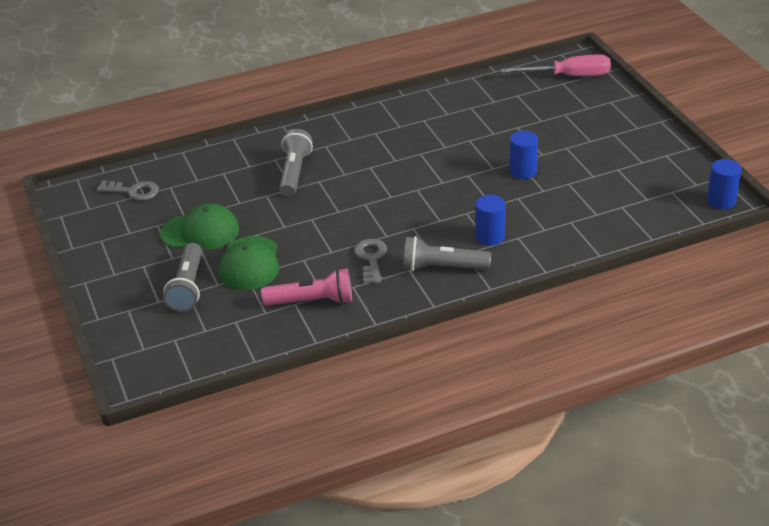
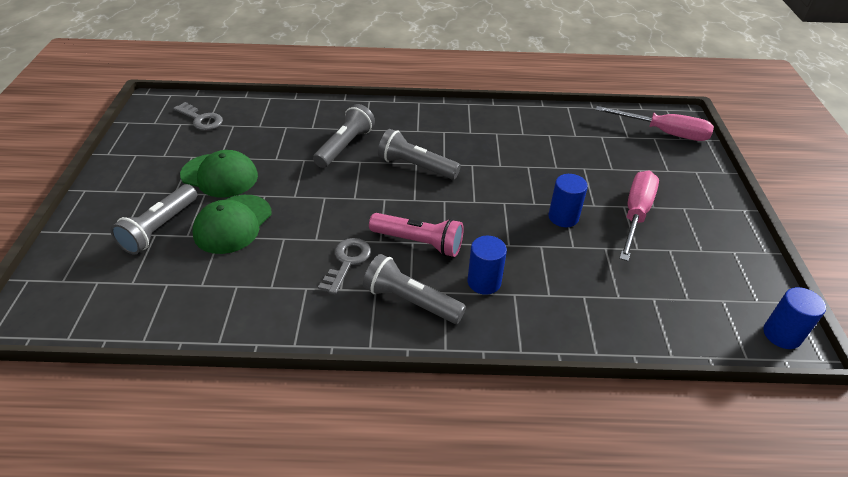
camera: 20 degrees right, 5 degrees up
(312, 301) = (254, 290): pink flashlight -> pink flashlight (419, 243)
(372, 170) = (416, 166): none -> grey flashlight
(579, 151) = (635, 214): none -> pink screwdriver

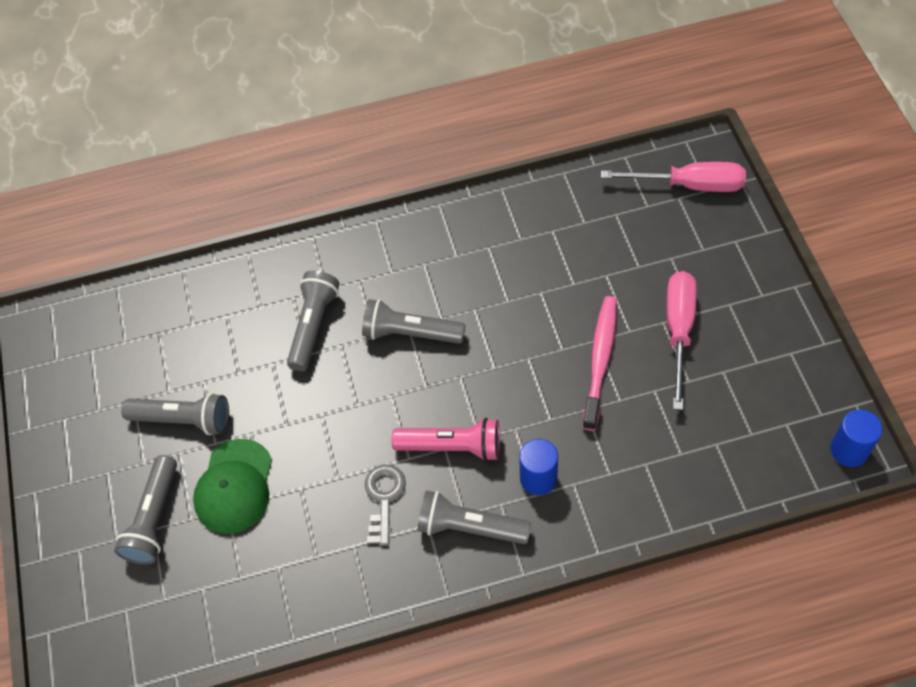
camera: 10 degrees left, 15 degrees up
(201, 119) = (113, 335): grey key -> none
(219, 175) = (183, 420): green cap -> grey flashlight
(563, 217) = (600, 360): blue cylinder -> pink toothbrush

